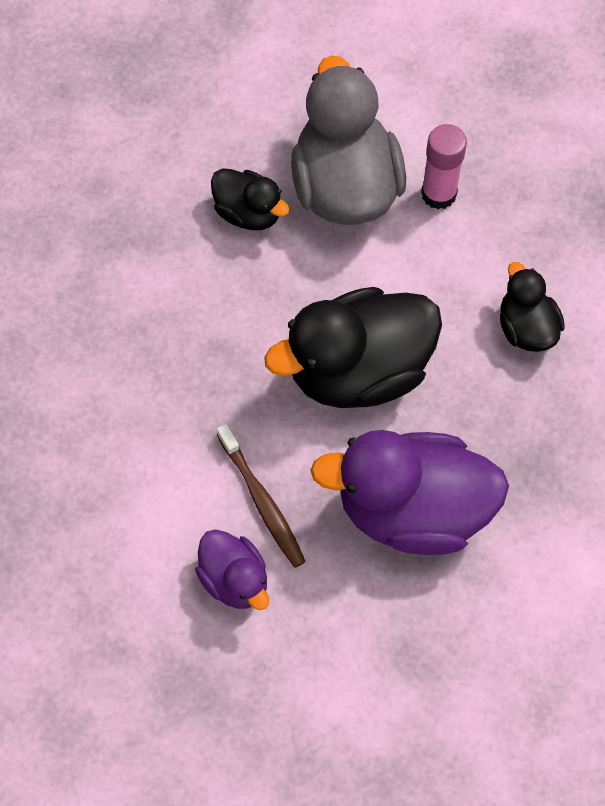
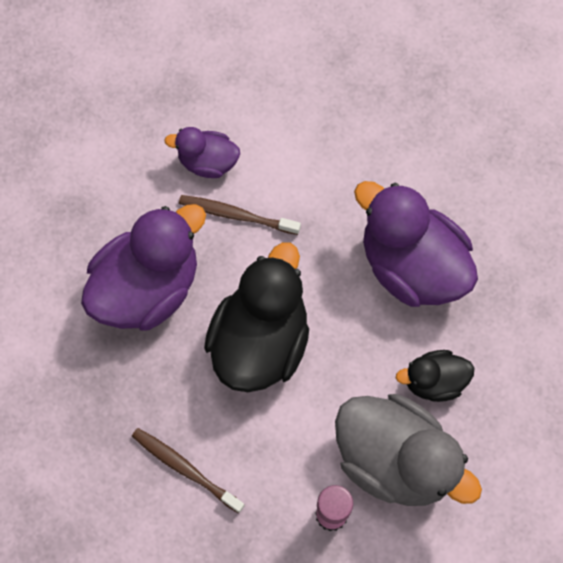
camera: 135 degrees right, 5 degrees up
(159, 314) = (411, 265): none -> purple duck
(526, 328) = (185, 468): black duck -> brown toothbrush

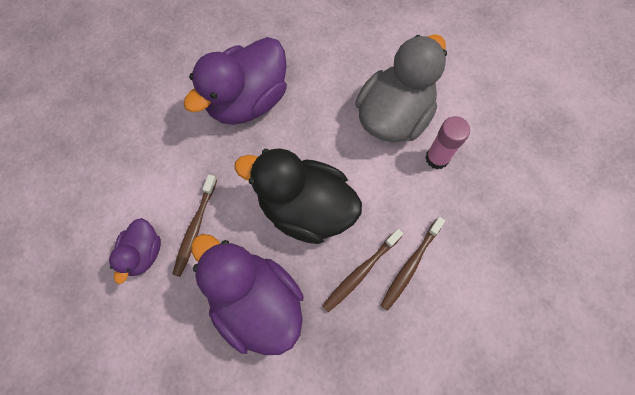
camera: 90 degrees left, 0 degrees up
(178, 407) = (360, 272): none -> brown toothbrush
(434, 381) = (336, 89): black duck -> none

